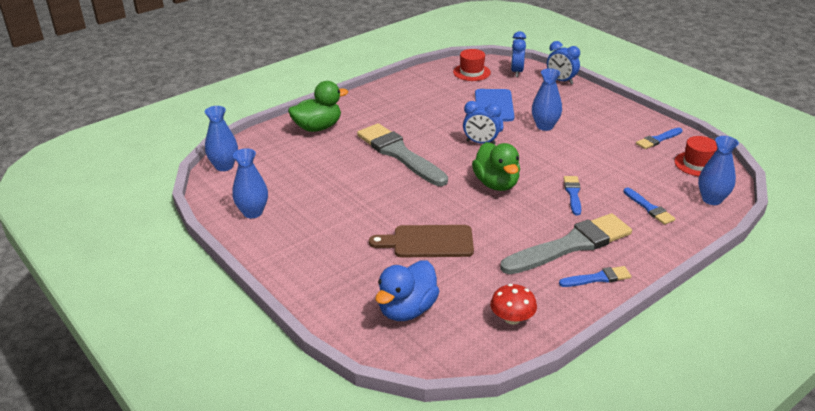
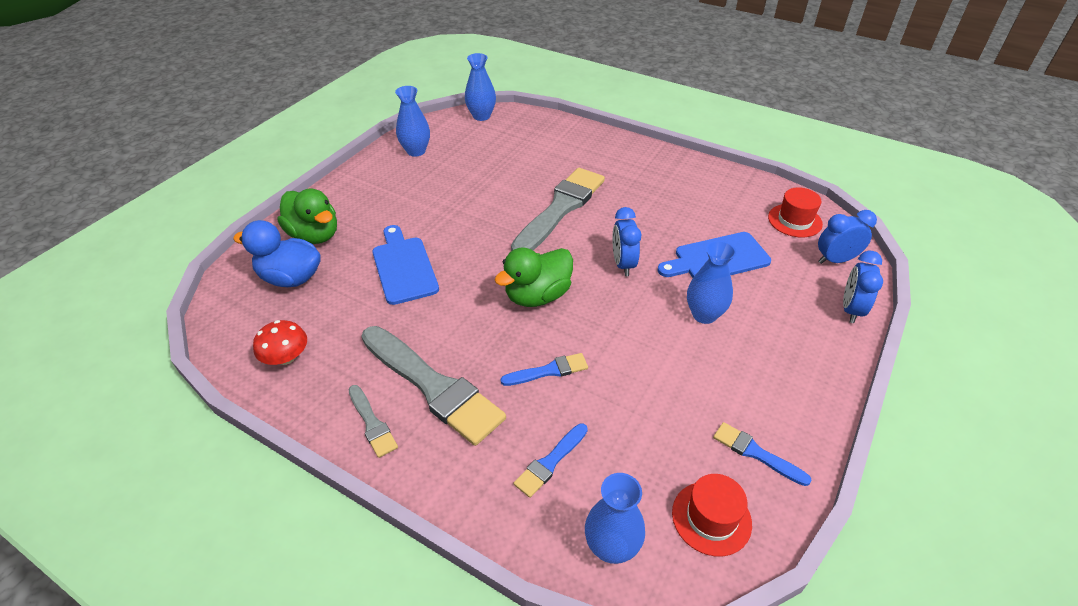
camera: 70 degrees right, 10 degrees up
(318, 127) = (579, 145): green duck -> green duck (314, 235)
(428, 242) = (403, 267): brown cutting board -> blue cutting board
(598, 278) = (372, 423): blue brush -> grey brush

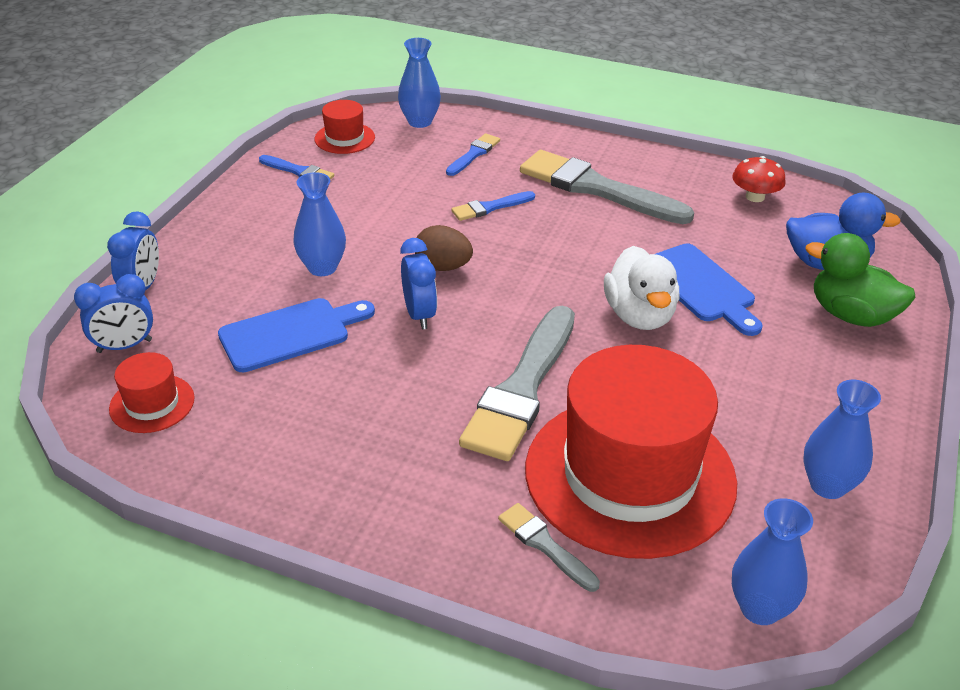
camera: 170 degrees right, 5 degrees down
(372, 423) = (635, 163): grey brush -> grey brush (545, 545)
(463, 249) = (639, 315): none -> white duck
(514, 163) = (630, 475): none -> red hat
(537, 296) = (521, 270): green duck -> none
(602, 305) = (443, 267): none -> brown egg

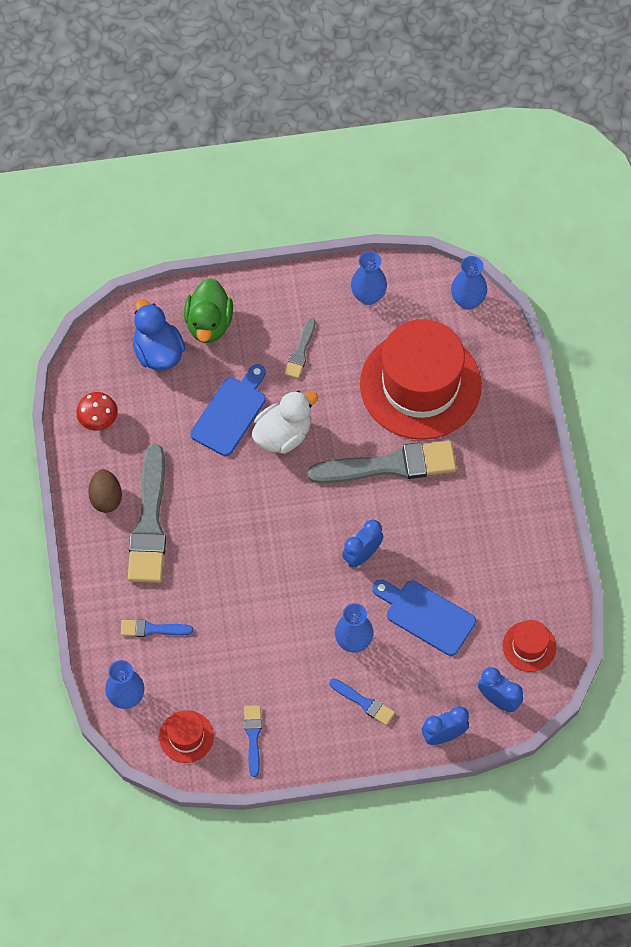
camera: 120 degrees left, 25 degrees up
(443, 267) = (305, 569): brown egg -> brown egg (106, 498)
(490, 207) = (218, 579): blue brush -> blue brush (364, 702)
(545, 545) = (491, 401): grey brush -> grey brush (300, 352)

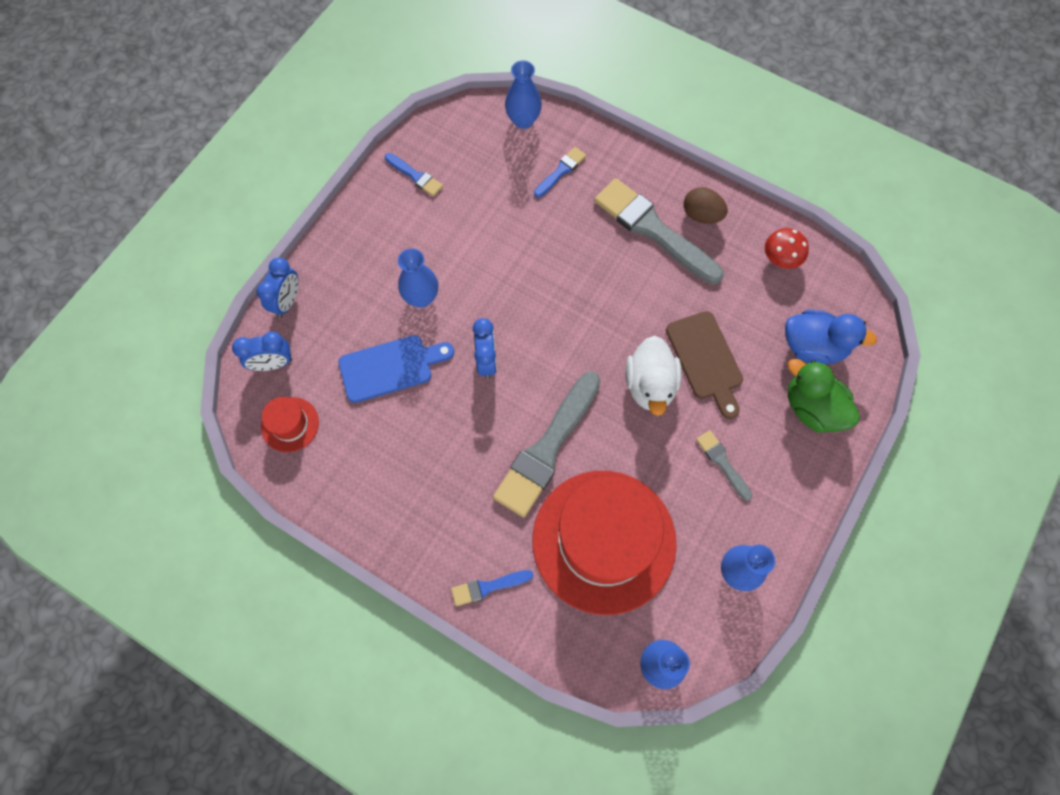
camera: 130 degrees right, 5 degrees up
(186, 736) = (457, 136): red hat -> none
(230, 413) = (706, 360): blue cutting board -> brown cutting board
(364, 702) = (367, 267): blue brush -> blue brush (488, 587)

